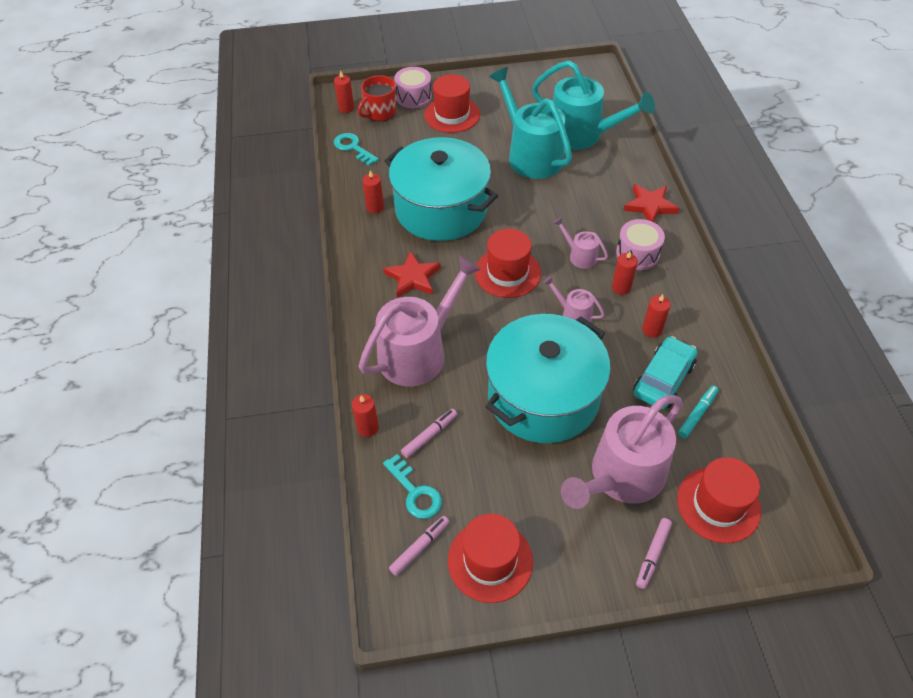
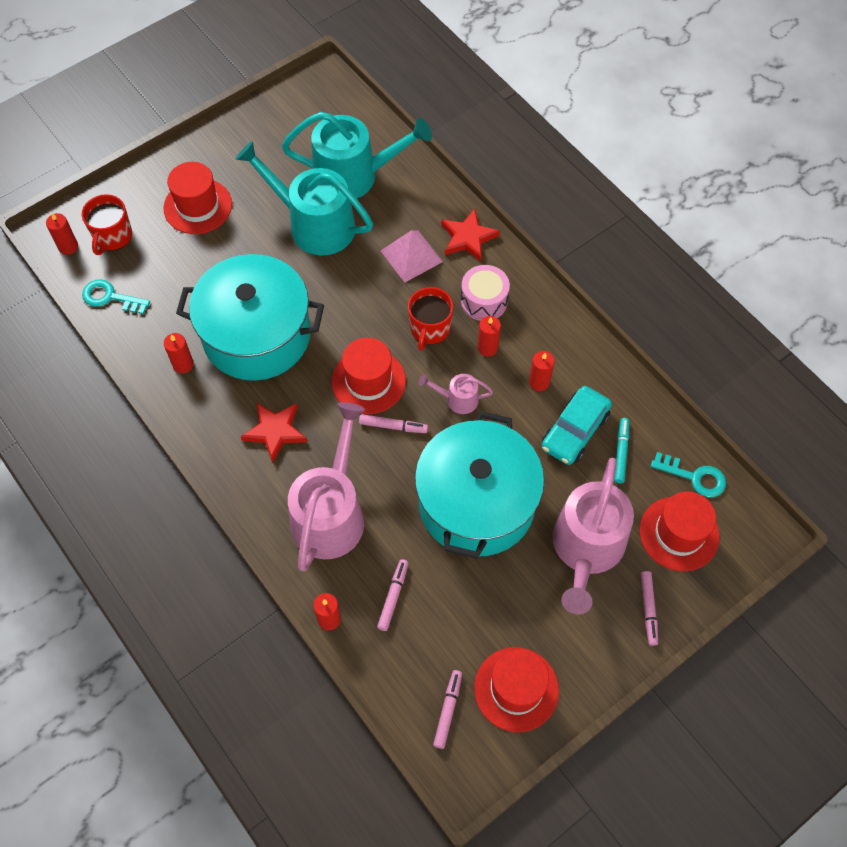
camera: 30 degrees left, 10 degrees up
(413, 97) = (139, 199): pink drum -> none
(415, 492) = (413, 660): turquoise key -> turquoise key (694, 477)
(507, 312) = (393, 426): none -> pink marker
(580, 256) = (430, 329): pink watering can -> red mug
(595, 201) = (411, 256): none -> pink pyramid
(663, 379) = (575, 431): turquoise car -> turquoise car turned 150 degrees counterclockwise

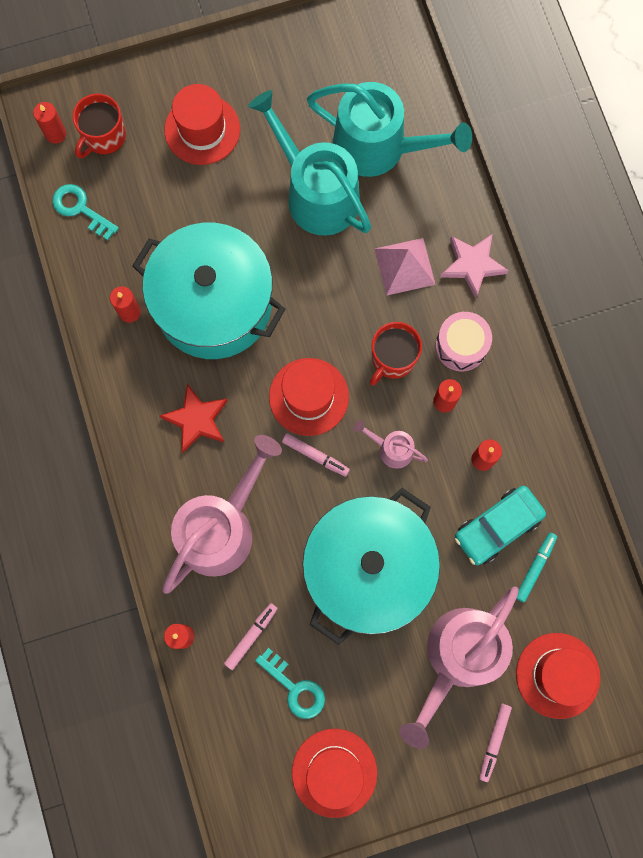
camera: 20 degrees right, 15 degrees up
(448, 710) = (262, 768): pink marker -> none
(468, 238) = (472, 265): red star -> pink star
(694, 477) = (599, 621): turquoise key -> turquoise key (295, 688)

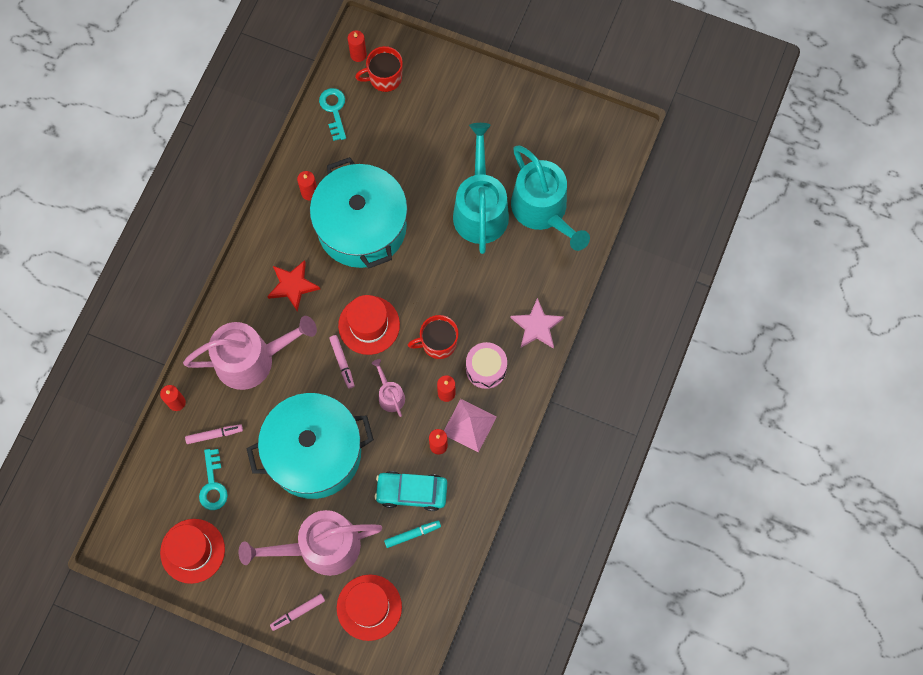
camera: 40 degrees right, 5 degrees down
(202, 130) = (446, 118): red hat -> none
(405, 266) = (494, 294): pink pyramid -> pink pyramid (469, 425)

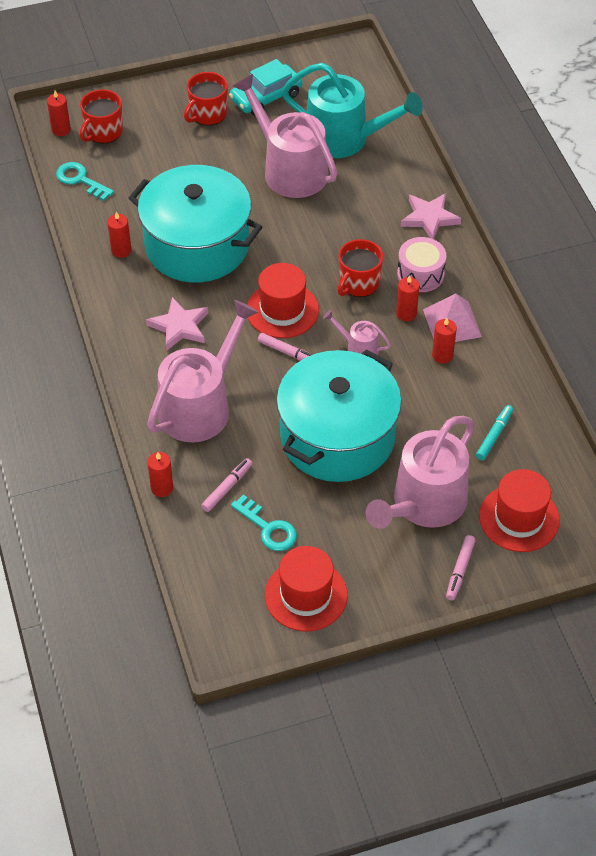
camera: 40 degrees left, 20 degrees down
(293, 286) = (179, 327): red star -> pink star
(411, 492) = (458, 405): turquoise car -> turquoise car (266, 97)
(468, 115) = (207, 114): none -> red mug
(480, 209) = (290, 169): turquoise watering can -> pink watering can

